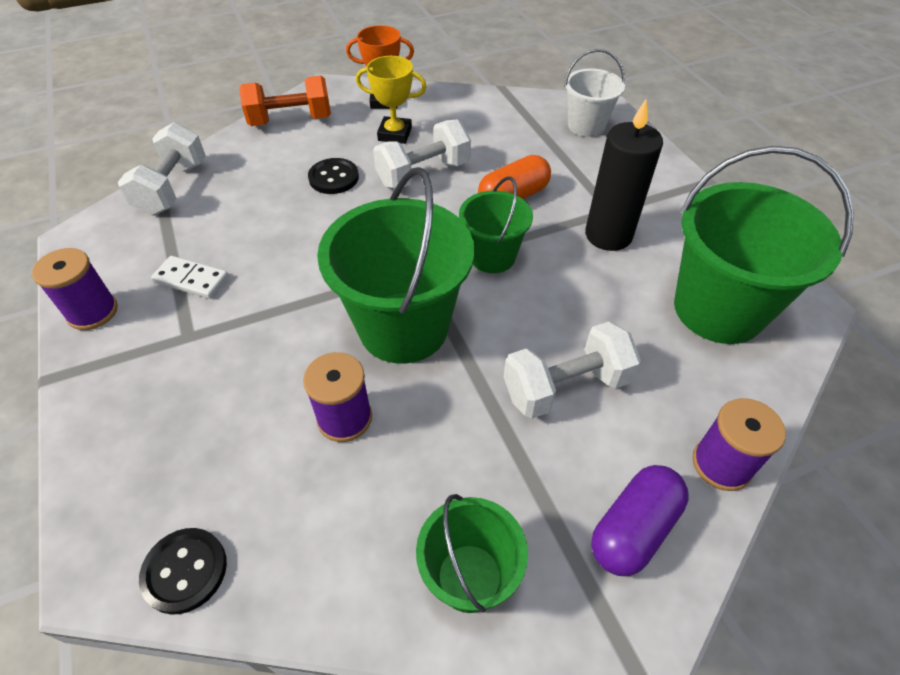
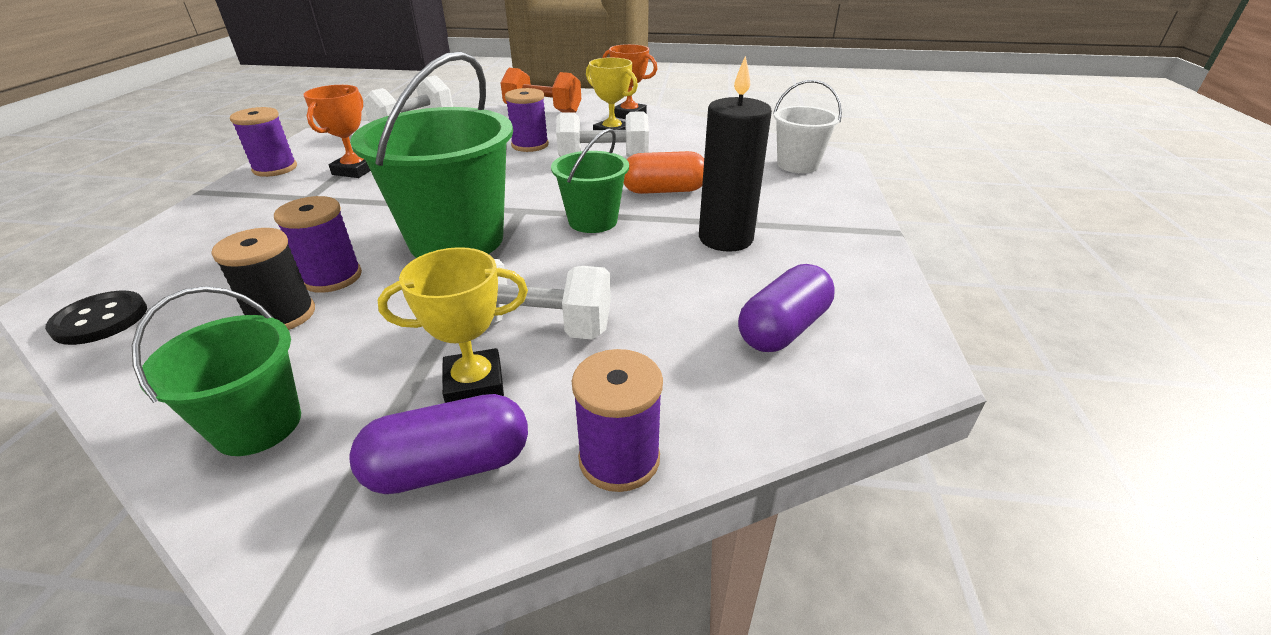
camera: 30 degrees right, 15 degrees down
(191, 279) = (355, 170): white domino -> orange trophy
(334, 178) = (530, 145): black button -> purple spool
(353, 477) = (282, 315): none -> black spool
(577, 458) = (474, 383): none -> yellow trophy
(718, 309) = (782, 329): green bucket -> purple capsule

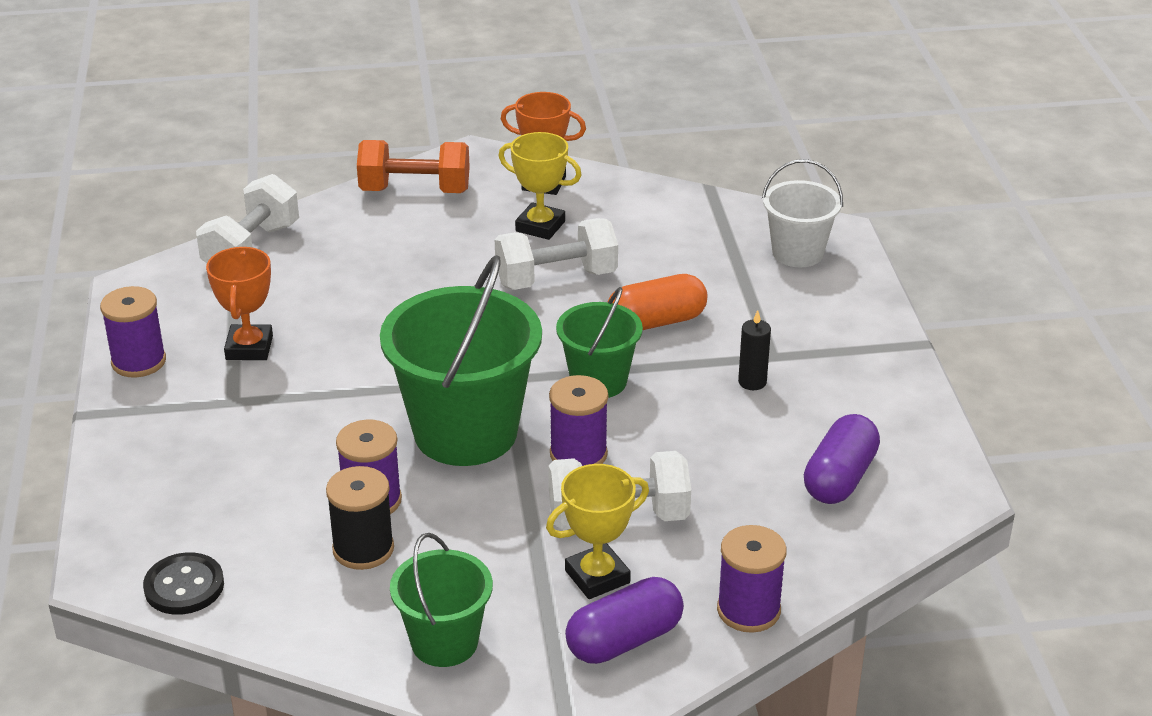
camera: 15 degrees left, 0 degrees up
(530, 145) = (444, 266): purple spool -> purple spool (578, 454)
(725, 238) = (752, 382): black candle -> black candle, size x0.48

